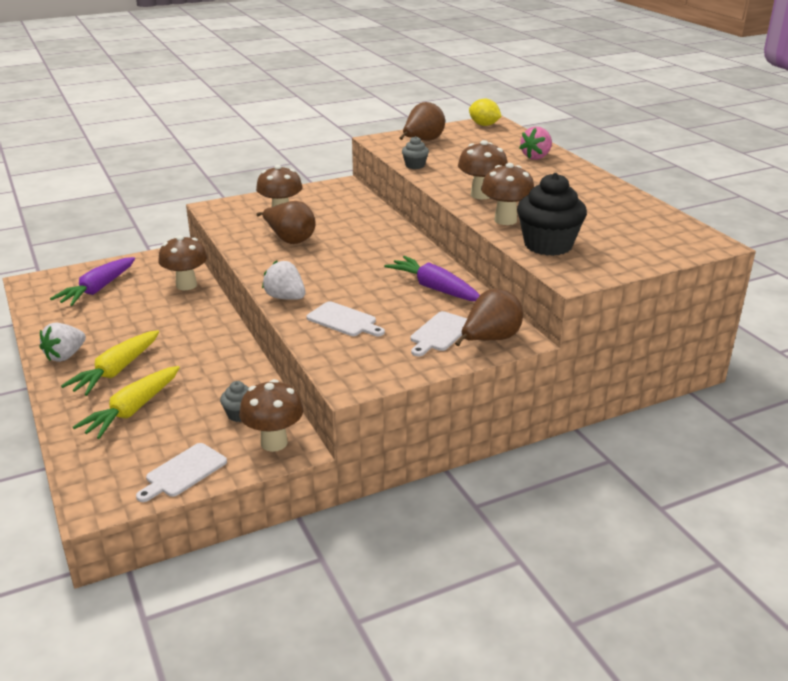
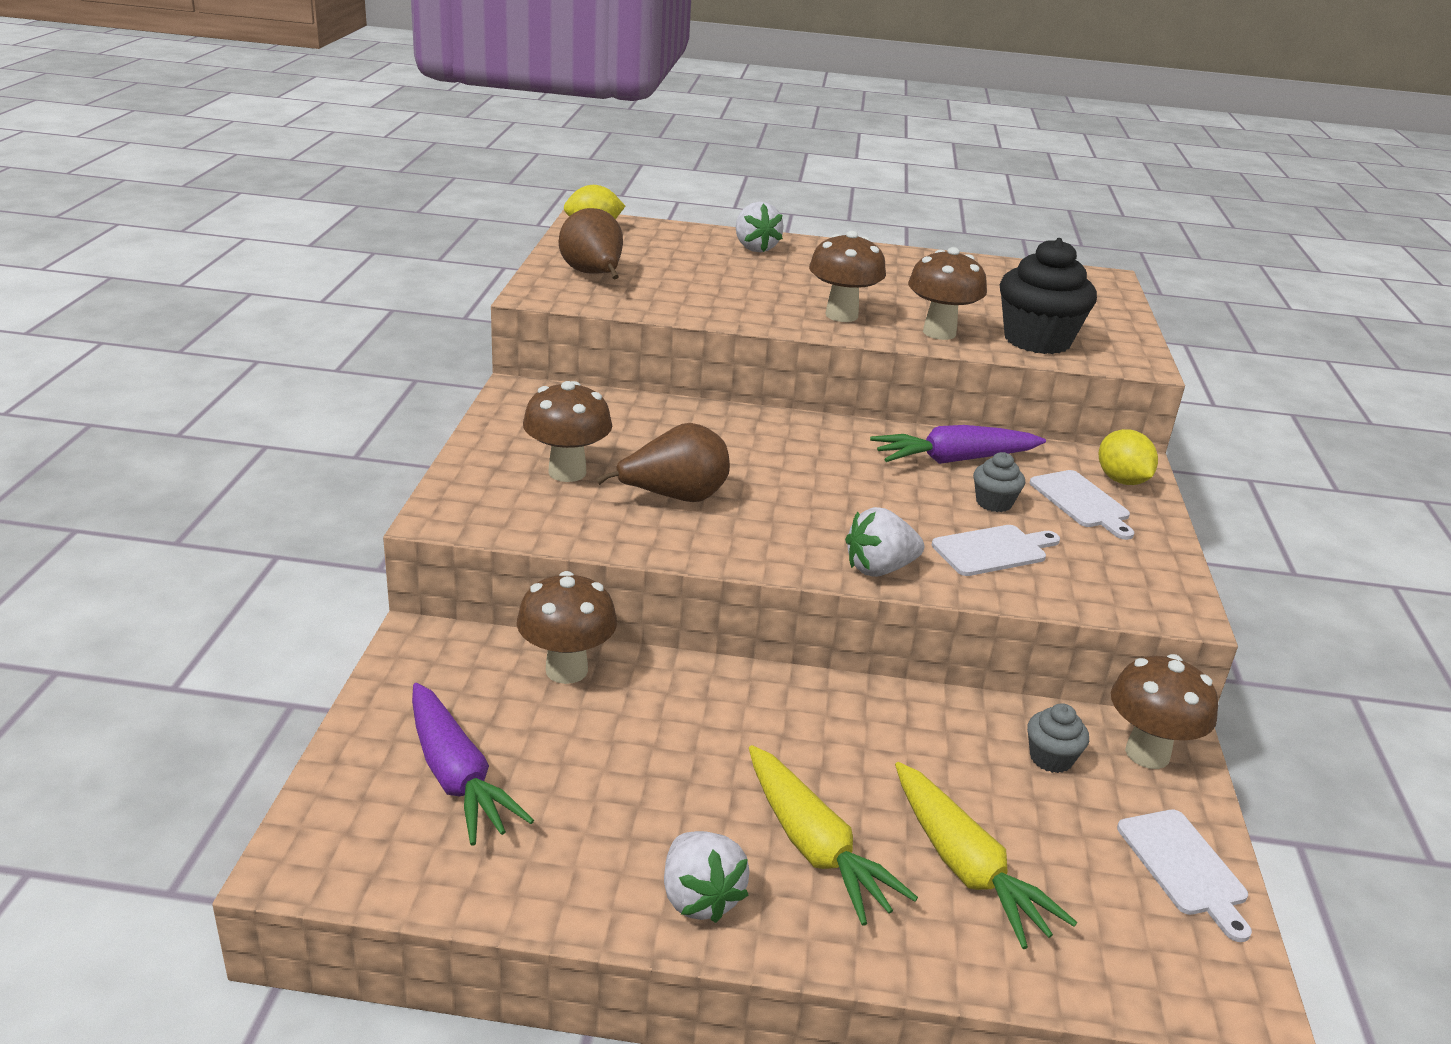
camera: 60 degrees left, 0 degrees up
(415, 165) = (681, 310): grey cupcake -> grey cupcake (994, 503)
(490, 340) = (1121, 480): brown pear -> yellow lemon
(536, 157) = (755, 248): pink strawberry -> white strawberry

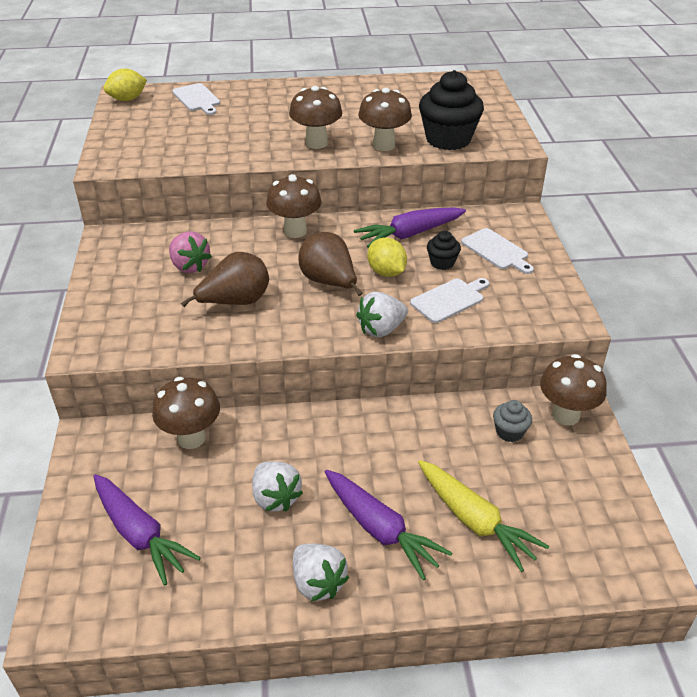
camera: 10 degrees left, 10 degrees up
(567, 472) = (158, 297): brown mushroom -> brown mushroom (295, 231)
(593, 275) = (139, 141): brown pear -> brown pear (329, 282)
(623, 444) = (189, 266): none -> pink strawberry
(755, 248) = (244, 96): white strawberry -> white strawberry (275, 498)
(815, 848) = (380, 530): yellow carrot -> purple carrot
(994, 503) = (442, 263): grey cupcake -> black cupcake
(1121, 480) = (517, 229): yellow lemon -> yellow lemon (386, 272)
(1184, 867) = (602, 489): white cutting board -> white cutting board (197, 99)

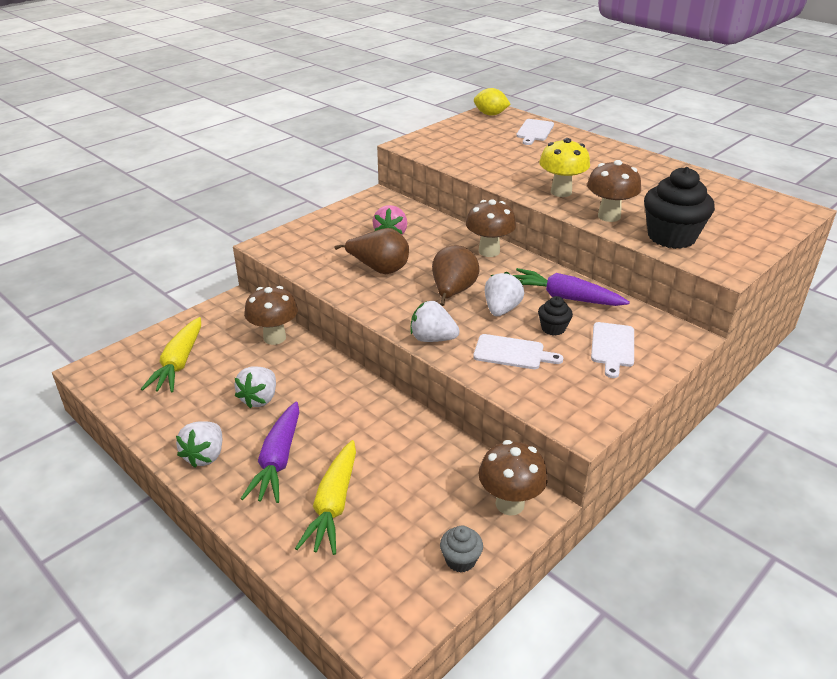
camera: 50 degrees right, 5 degrees down
(140, 535) = (179, 363): purple carrot -> yellow carrot
(316, 143) = (561, 192): brown mushroom -> yellow mushroom
(386, 272) = (501, 309): yellow lemon -> white strawberry
(509, 432) = (450, 479): grey cupcake -> grey cupcake (460, 560)

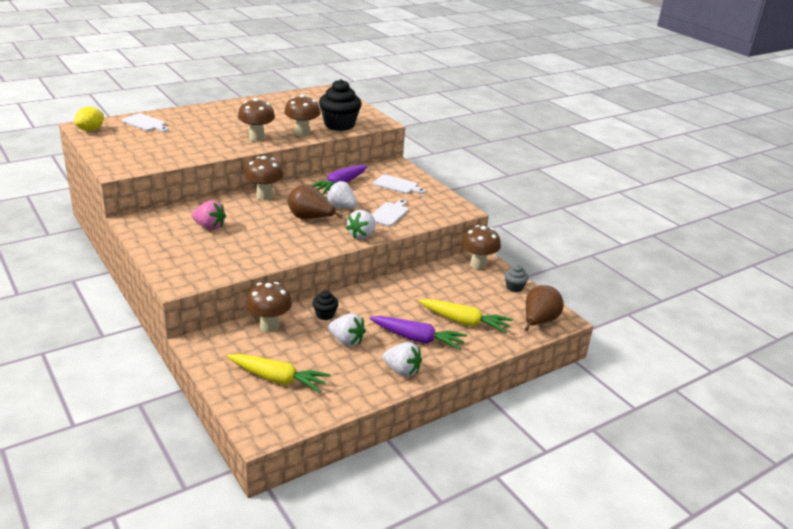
camera: 80 degrees left, 5 degrees down
(379, 269) = (259, 239): brown pear -> brown pear (538, 322)
(553, 328) = (370, 196): black cupcake -> black cupcake (325, 315)
(561, 192) = (257, 138): yellow mushroom -> brown mushroom

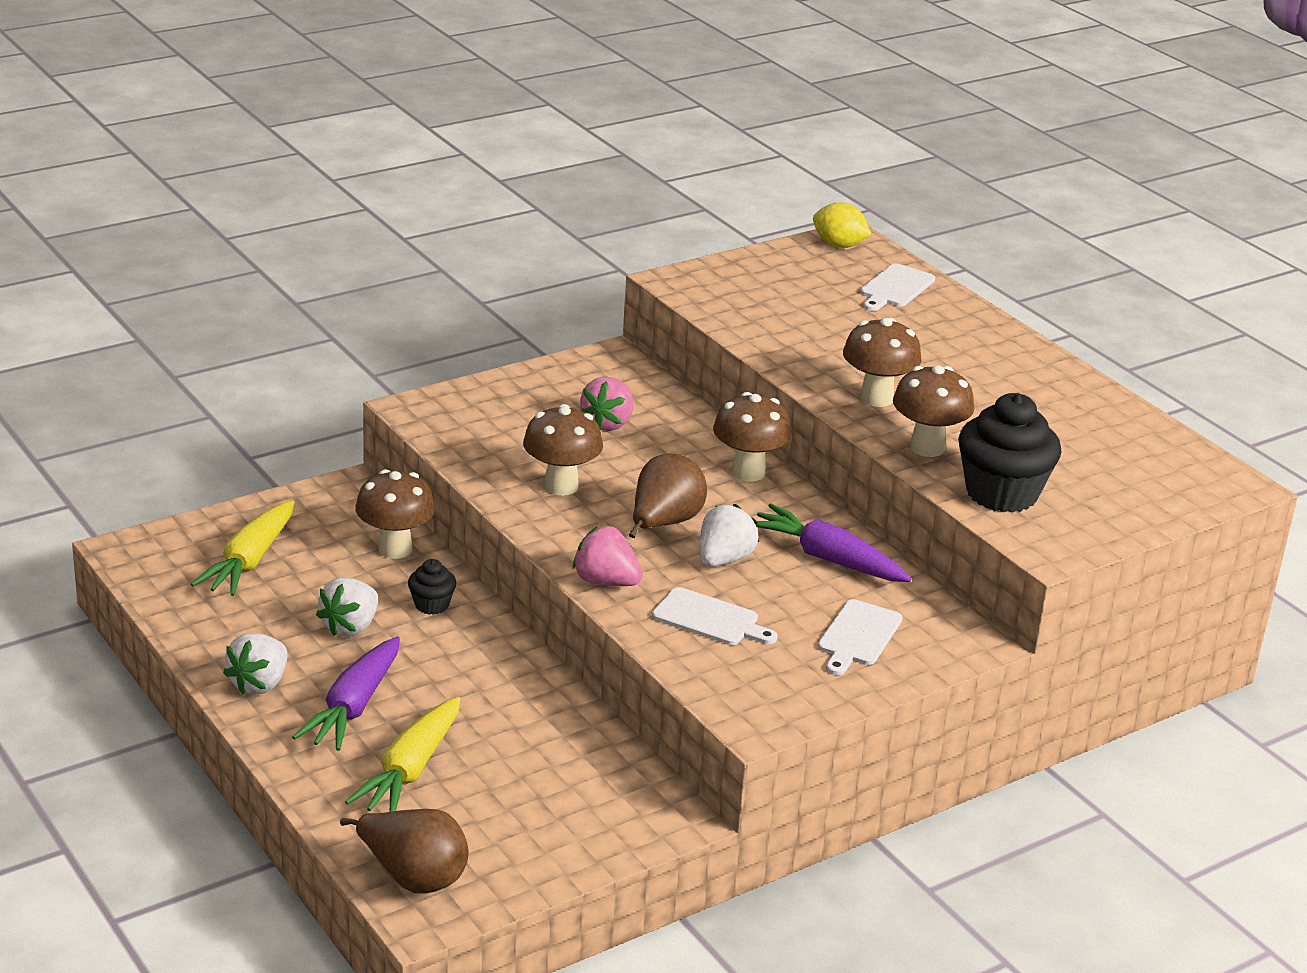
camera: 90 degrees right, 0 degrees up
(362, 235) = (605, 582): white strawberry -> pink strawberry
(478, 265) = (642, 811): brown mushroom -> brown mushroom (561, 486)
(514, 287) = (550, 858): grey cupcake -> none

